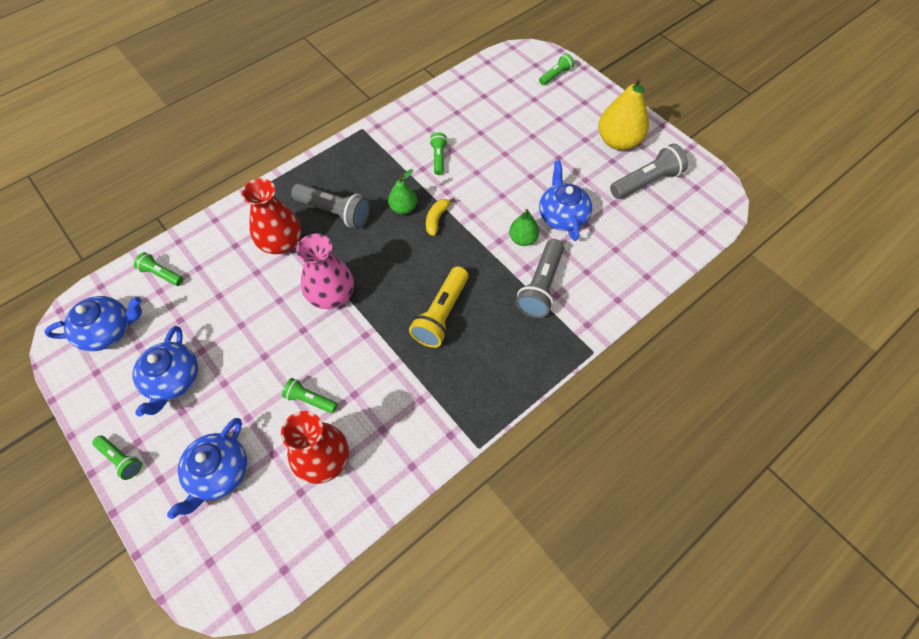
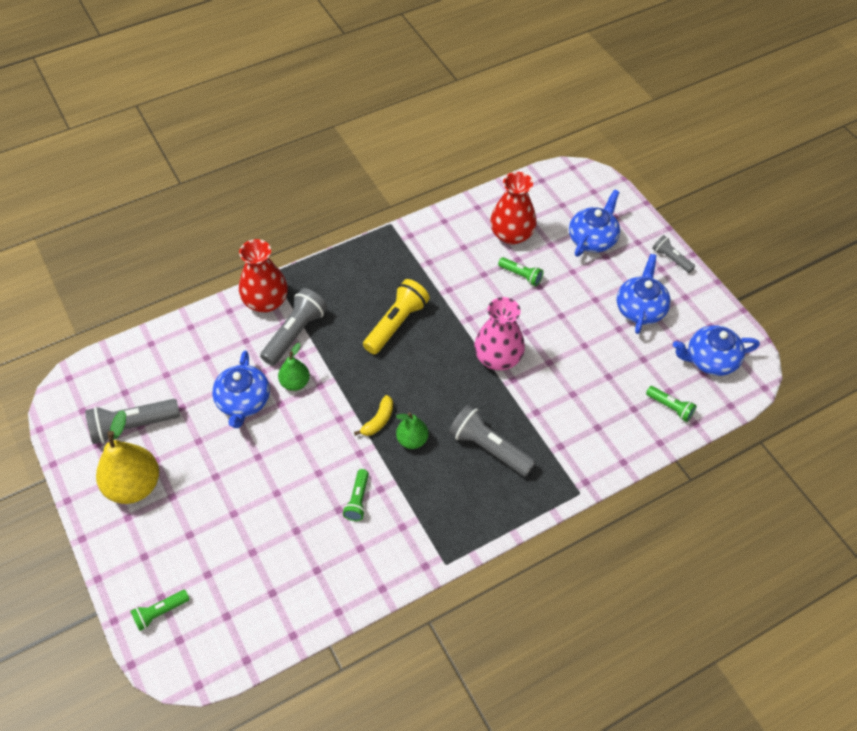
camera: 170 degrees left, 5 degrees down
(121, 459) = (671, 259): green flashlight -> grey flashlight
(281, 243) = (548, 421): red vase -> red vase (266, 301)

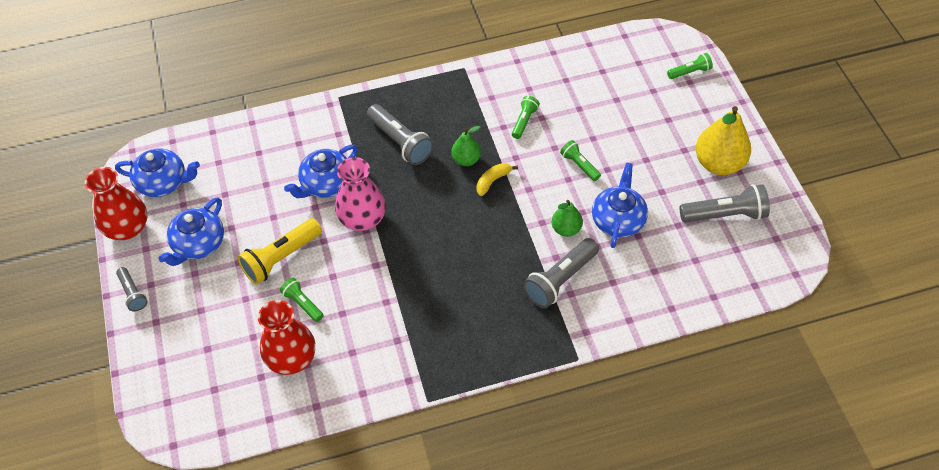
camera: 165 degrees left, 0 degrees up
(266, 301) = (588, 323): red vase -> red vase (127, 228)
(396, 324) = (453, 272): yellow flashlight -> yellow flashlight (281, 258)
(592, 239) = (203, 335): blue teapot -> blue teapot (326, 184)
(670, 407) = (226, 148): green flashlight -> green flashlight (579, 165)

